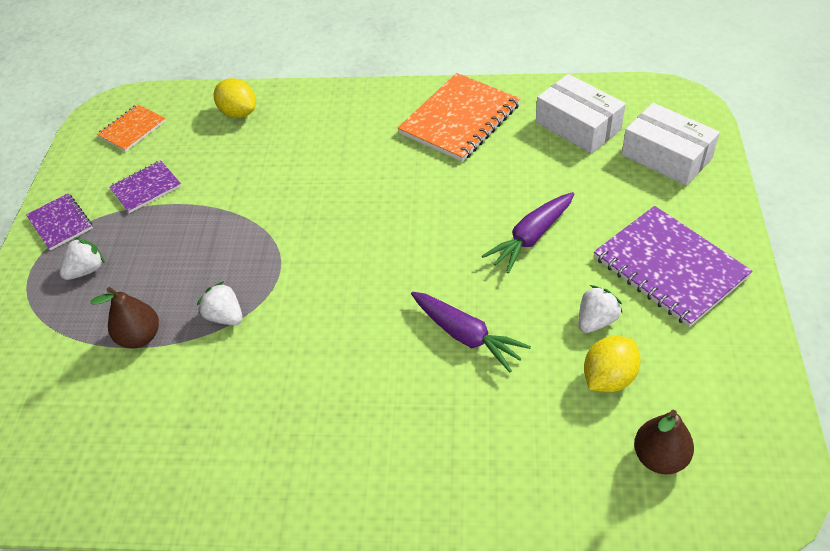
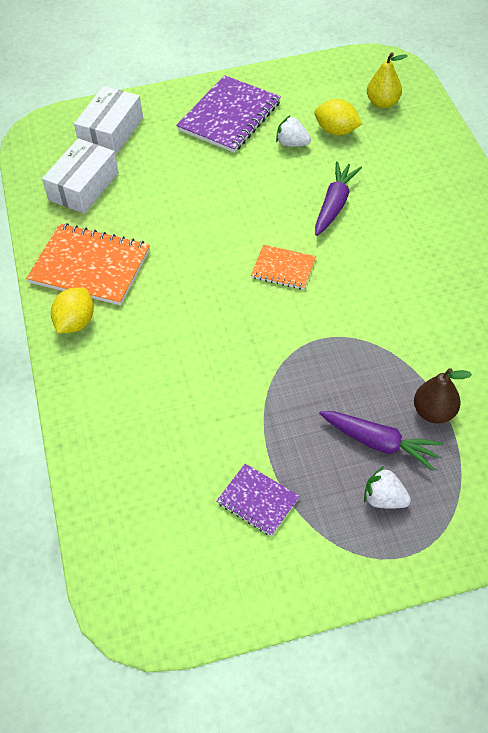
camera: 110 degrees left, 5 degrees up
(60, 223) = (335, 563): purple notebook -> none
(132, 129) = (168, 567): orange notebook -> orange notebook (283, 269)
(225, 316) = (385, 358): white strawberry -> none
(238, 113) = (115, 461): yellow lemon -> yellow lemon (76, 322)
(531, 237) = (225, 190): purple carrot -> purple carrot (379, 443)
(660, 457) = (382, 103): brown pear -> yellow pear

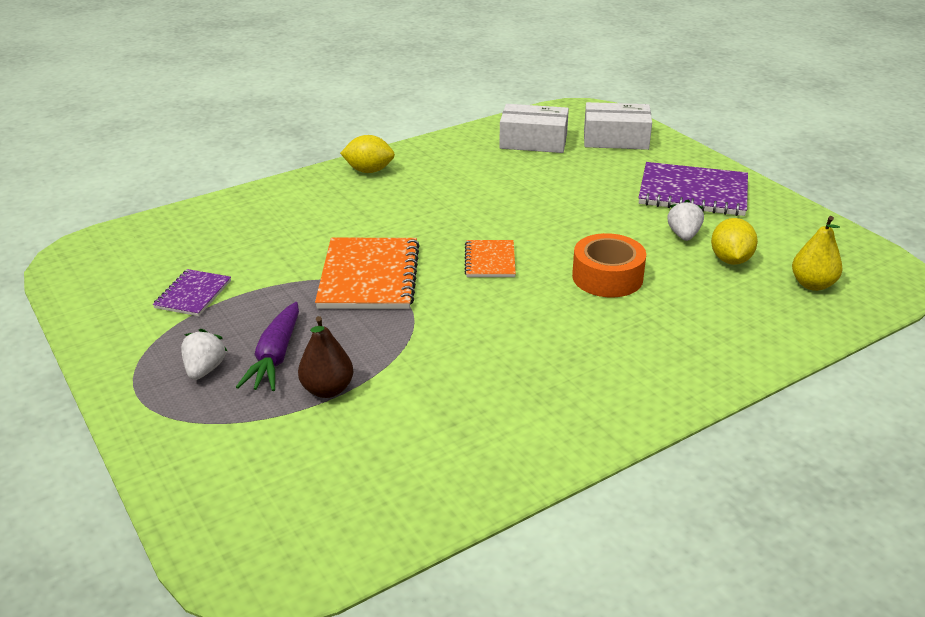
camera: 70 degrees right, 20 degrees down
(90, 266) = (437, 164): orange notebook -> orange notebook (369, 276)
(335, 204) = (607, 277): purple carrot -> orange tape

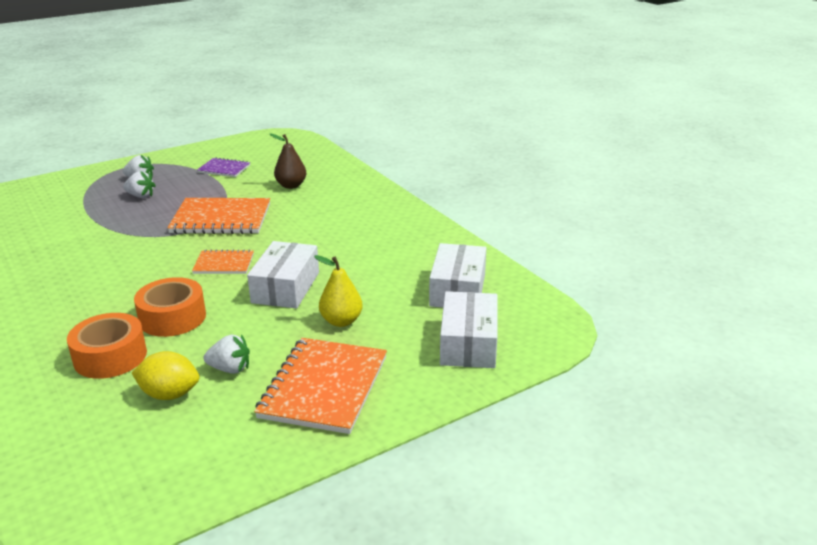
camera: 90 degrees right, 5 degrees down
(275, 357) = (141, 196): purple carrot -> white strawberry
(327, 389) = (96, 212): brown pear -> brown pear (291, 185)
(369, 171) = (392, 212): yellow lemon -> none
(538, 220) = (286, 287): none -> white box
(686, 302) = (110, 356): none -> orange tape
(693, 192) = (324, 387): purple notebook -> orange notebook
(812, 284) = (95, 446): yellow pear -> yellow pear (341, 321)

